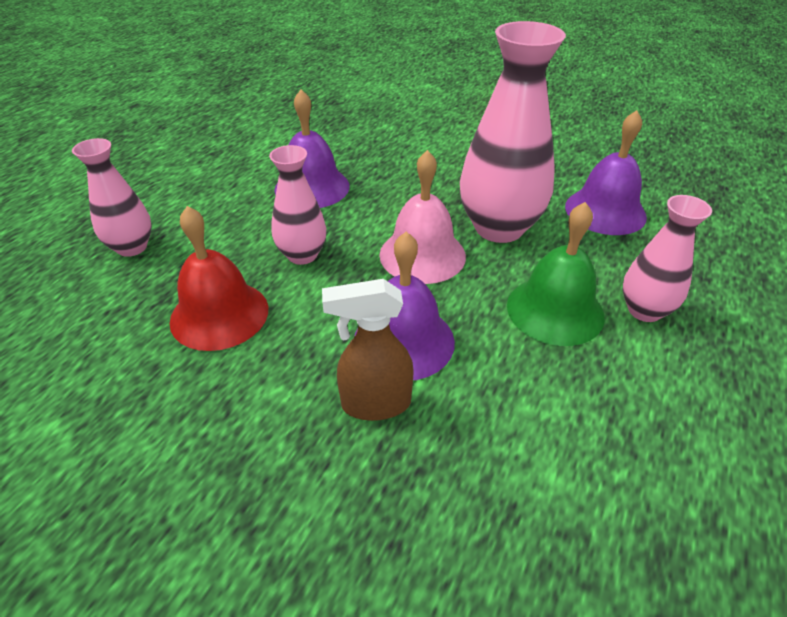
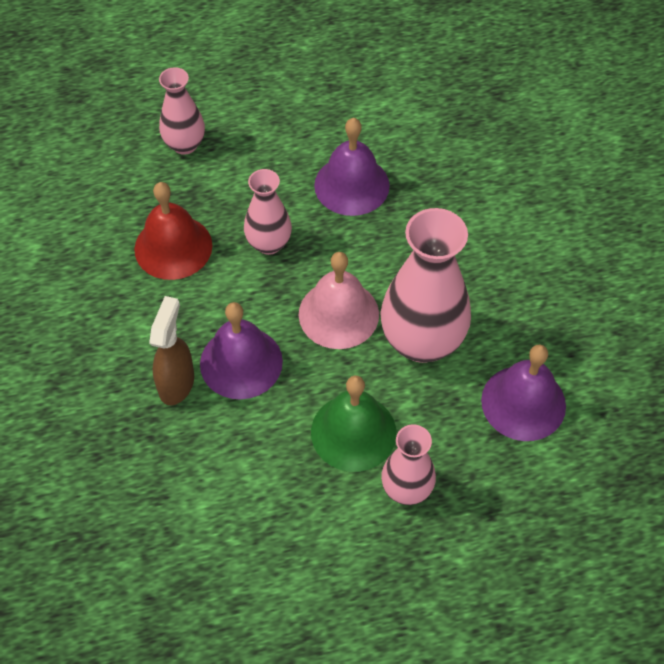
camera: 50 degrees right, 15 degrees up
(375, 404) = (177, 383): brown spray bottle -> brown spray bottle turned 60 degrees clockwise

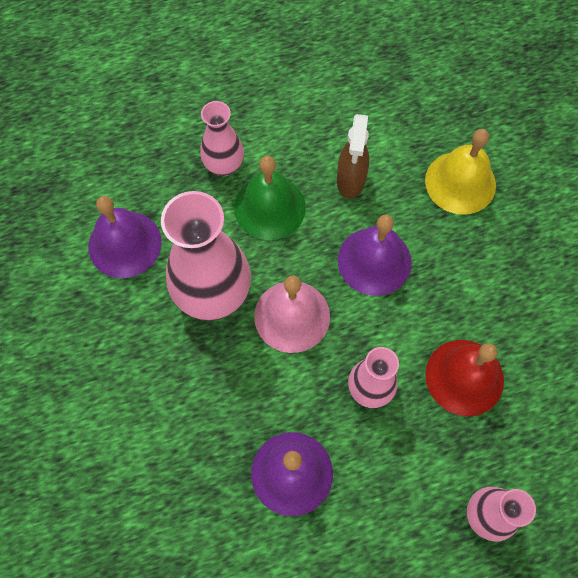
camera: 175 degrees right, 10 degrees up
(119, 444) = (460, 182): none -> yellow bell
(177, 383) = (426, 237): brown spray bottle -> brown spray bottle (350, 181)

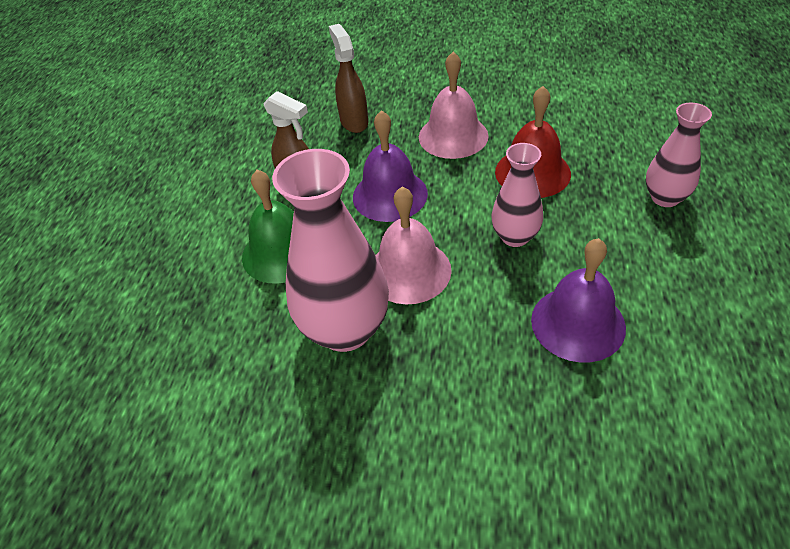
camera: 60 degrees left, 20 degrees down
(125, 244) = (228, 397): purple bell -> none
(224, 165) = (207, 274): pink vase -> none
(460, 182) = (354, 121): yellow bell -> brown spray bottle
(483, 283) = (453, 136): none -> pink bell

